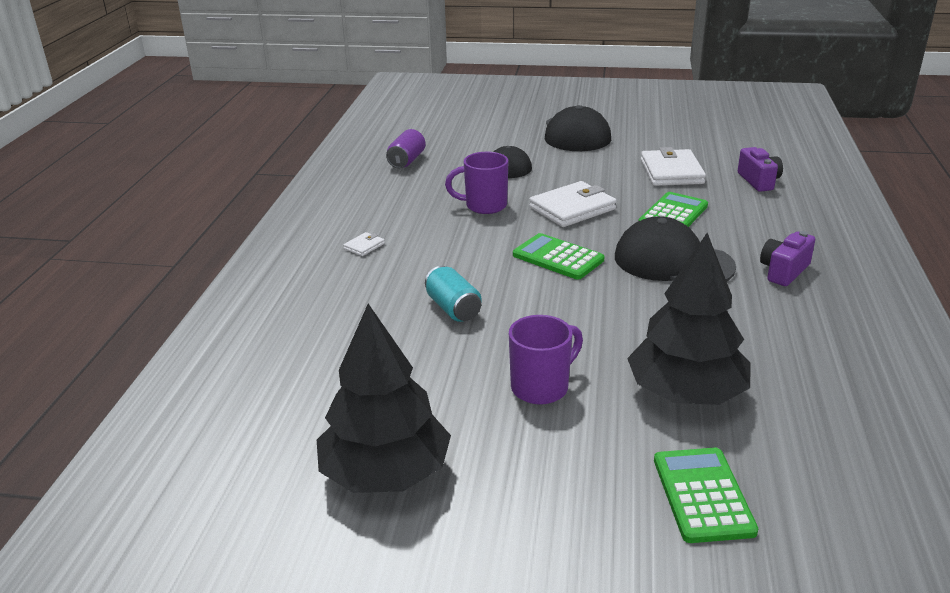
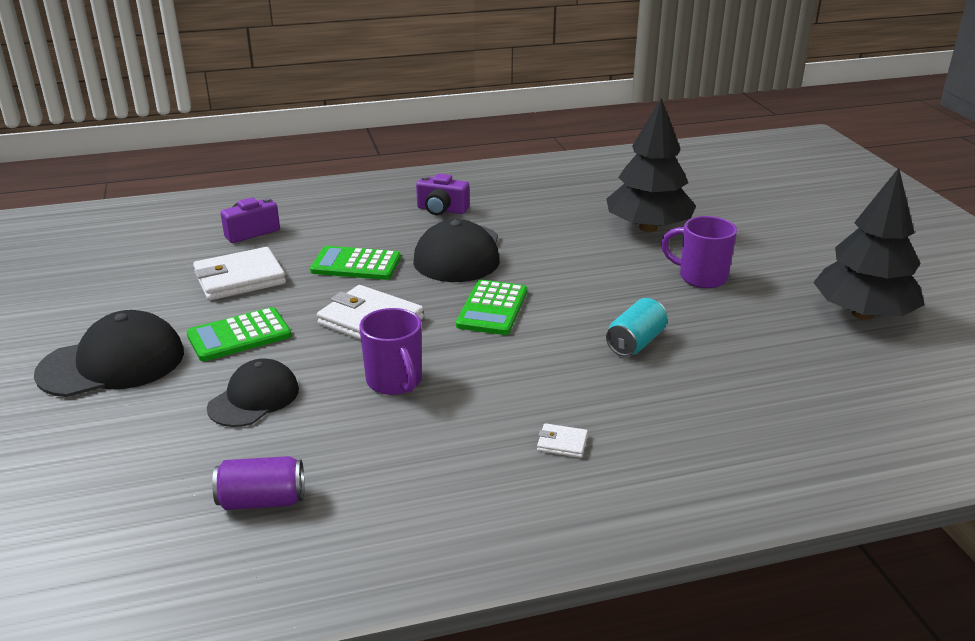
camera: 115 degrees left, 0 degrees up
(703, 495) = (739, 213): green calculator -> green calculator (239, 335)

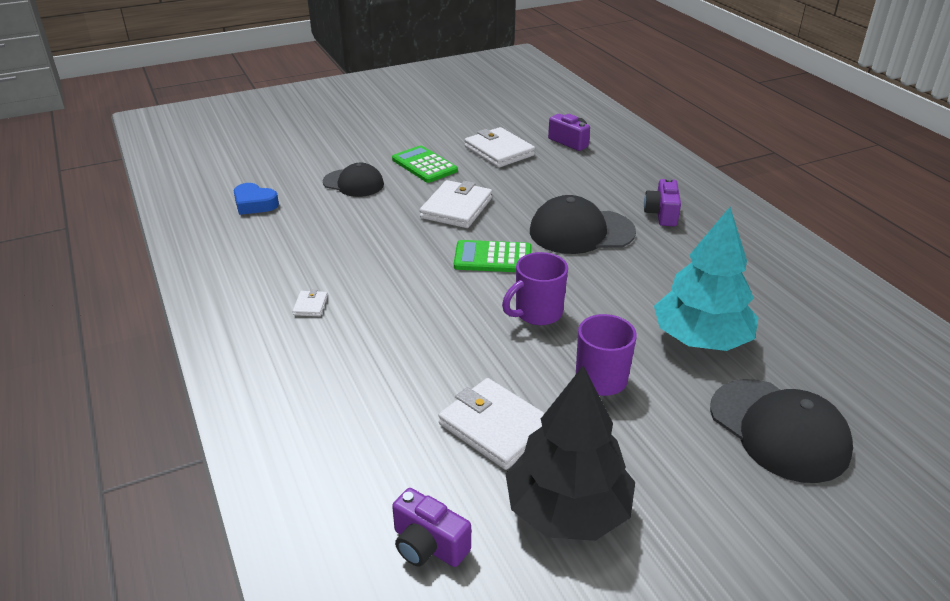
camera: 80 degrees right, 5 degrees up
(112, 363) = (384, 135): black cap -> black cap (779, 430)
(262, 501) = (254, 204): purple can -> blue heart
(356, 264) = (539, 190): green calculator -> none
(395, 382) = (379, 228): purple mug -> purple mug (537, 313)
(635, 343) = (458, 336): turquoise can -> none
(648, 228) = (701, 339): black tree -> turquoise tree
(771, 335) = (495, 427): none -> white wallet
(921, 382) = (428, 545): none -> purple camera

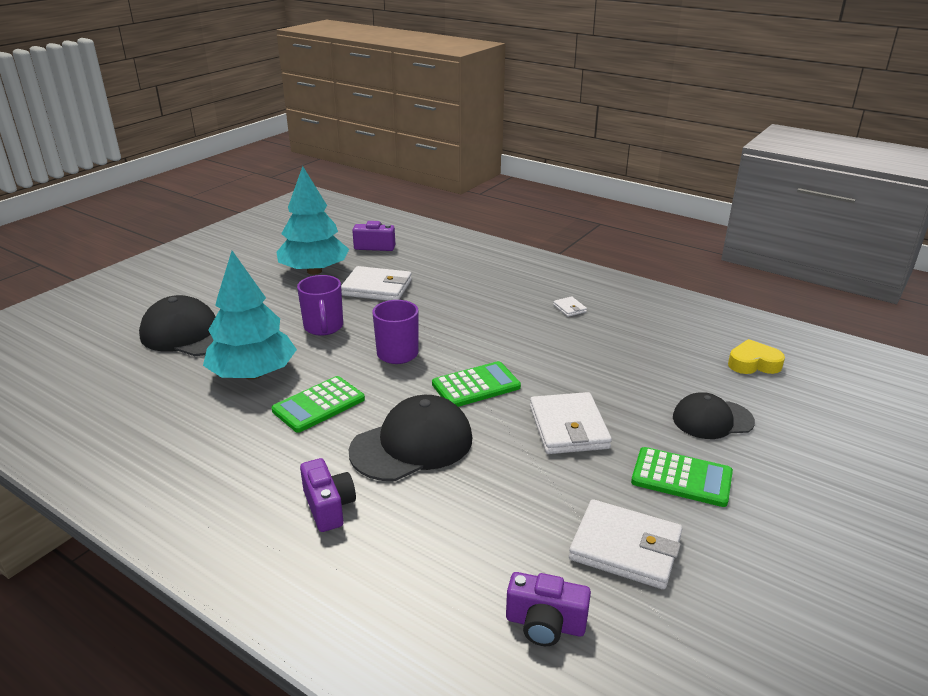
camera: 150 degrees right, 5 degrees down
(254, 204) = (753, 363): blue heart -> yellow heart
(567, 510) = (314, 271): black tree -> turquoise tree
(643, 285) = (318, 405): none -> green calculator

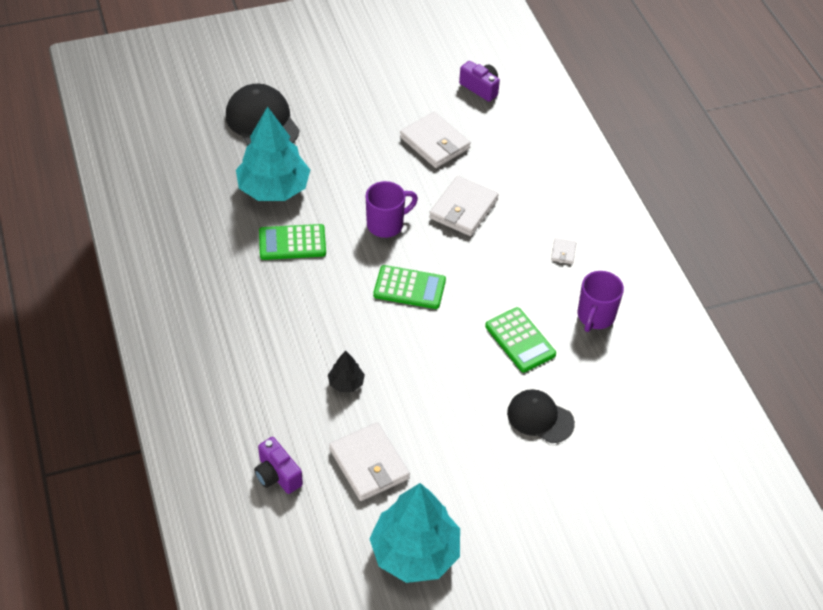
camera: 35 degrees right, 20 degrees up
(314, 271) = (404, 95): turquoise tree -> turquoise tree (415, 552)
(323, 327) = (357, 167): purple mug -> purple mug (595, 317)
(329, 507) = (233, 328): purple camera -> none
(412, 444) = (320, 312): black cap -> none
(510, 489) = (346, 383): none -> black tree
(568, 427) = (433, 361): white wallet -> white wallet (463, 209)
(681, 478) = (460, 444): green calculator -> green calculator (520, 340)
(753, 363) = (639, 393): yellow heart -> none

